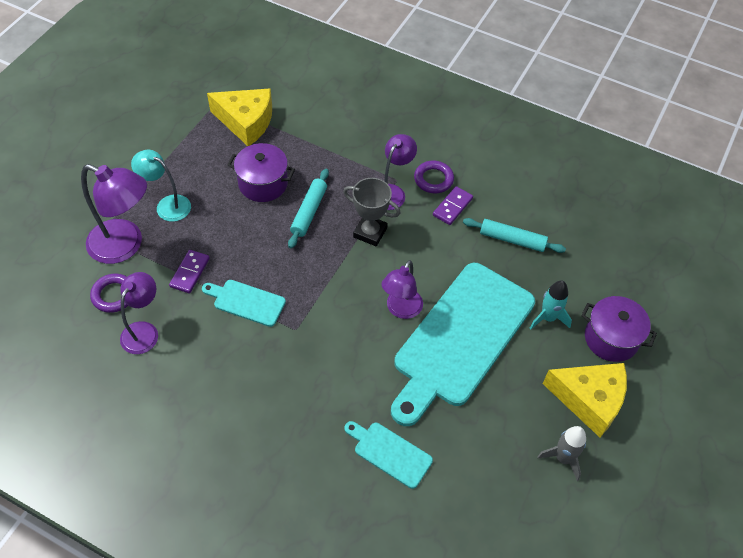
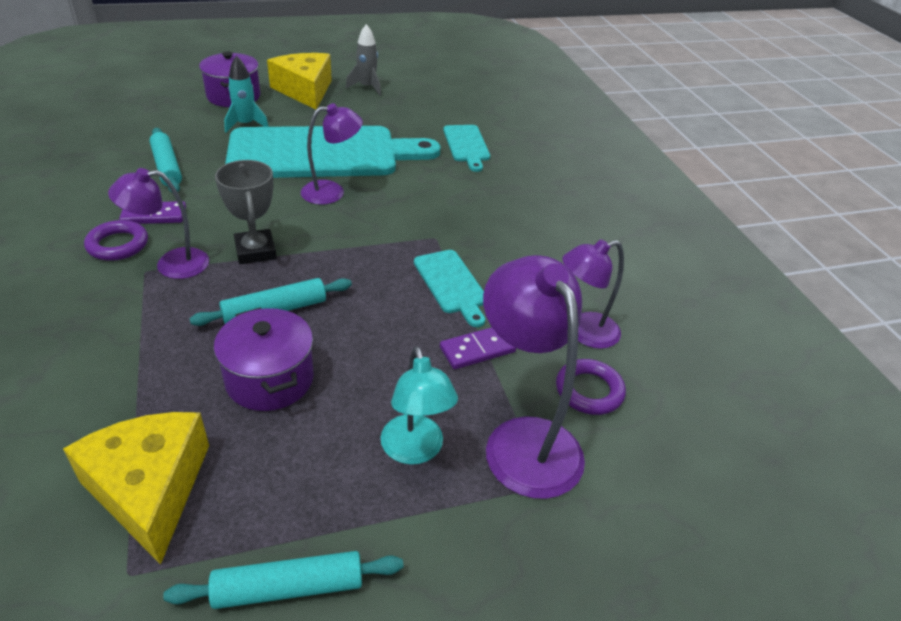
camera: 135 degrees left, 15 degrees down
(161, 135) = (288, 587): none -> turquoise rolling pin

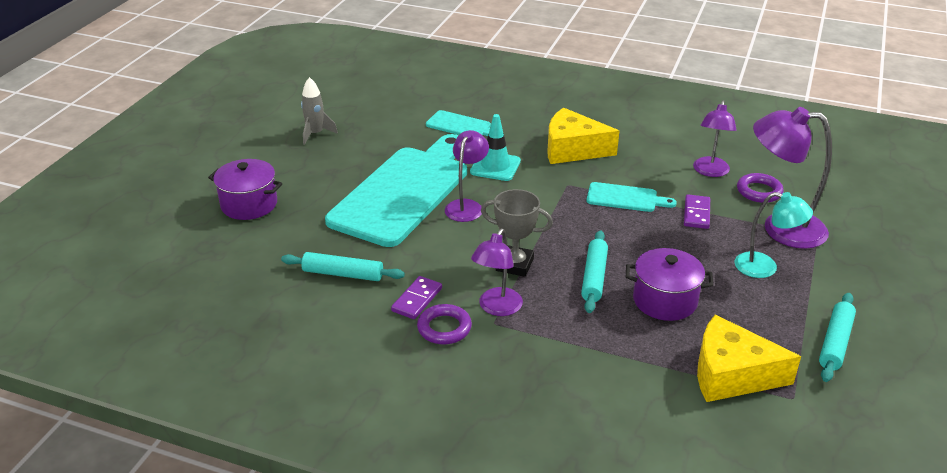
camera: 50 degrees left, 5 degrees down
(246, 125) = (312, 213): turquoise rocket -> none
(305, 90) = (284, 165): yellow cheese -> yellow cheese (573, 149)
(418, 185) = (495, 166): none -> turquoise traffic cone

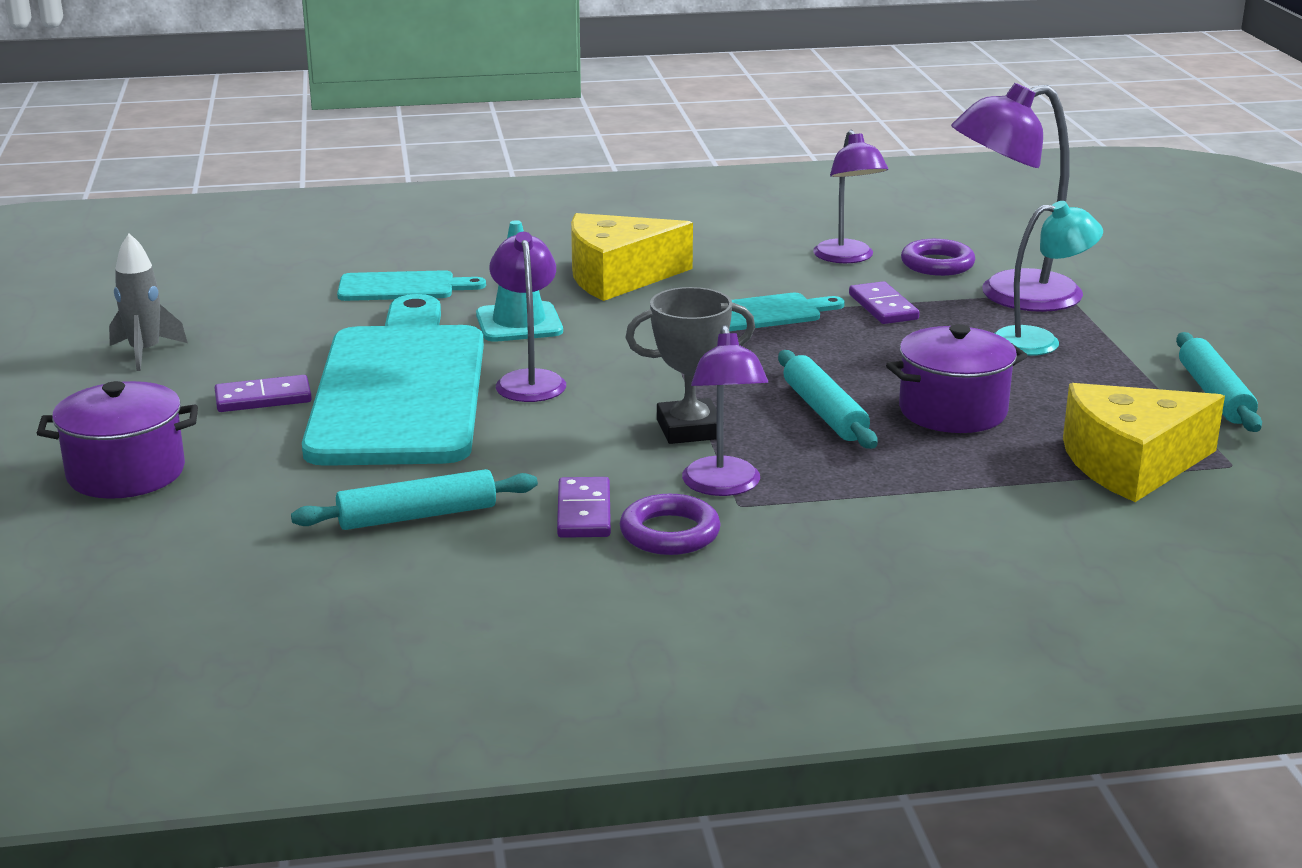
camera: 30 degrees left, 10 degrees down
(340, 178) = (263, 398): none -> purple domino

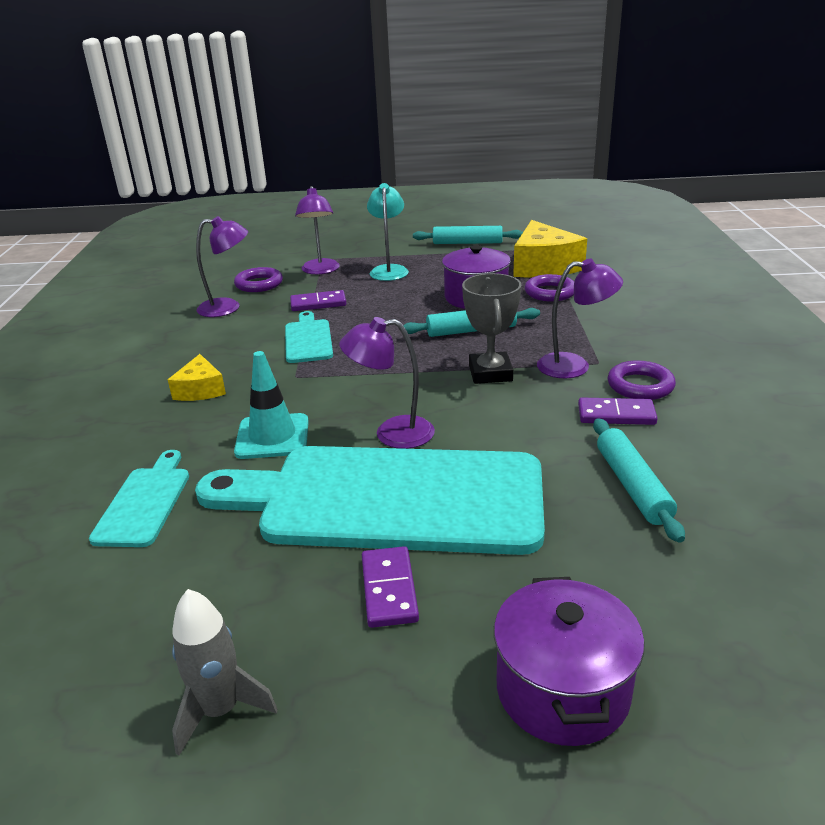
camera: 80 degrees left, 5 degrees up
(618, 276) = (200, 390): yellow cheese -> yellow cheese, size x0.55
(1001, 469) = (550, 292): none -> purple ring
(1010, 295) = (320, 270): purple lamp -> purple lamp, size x0.64

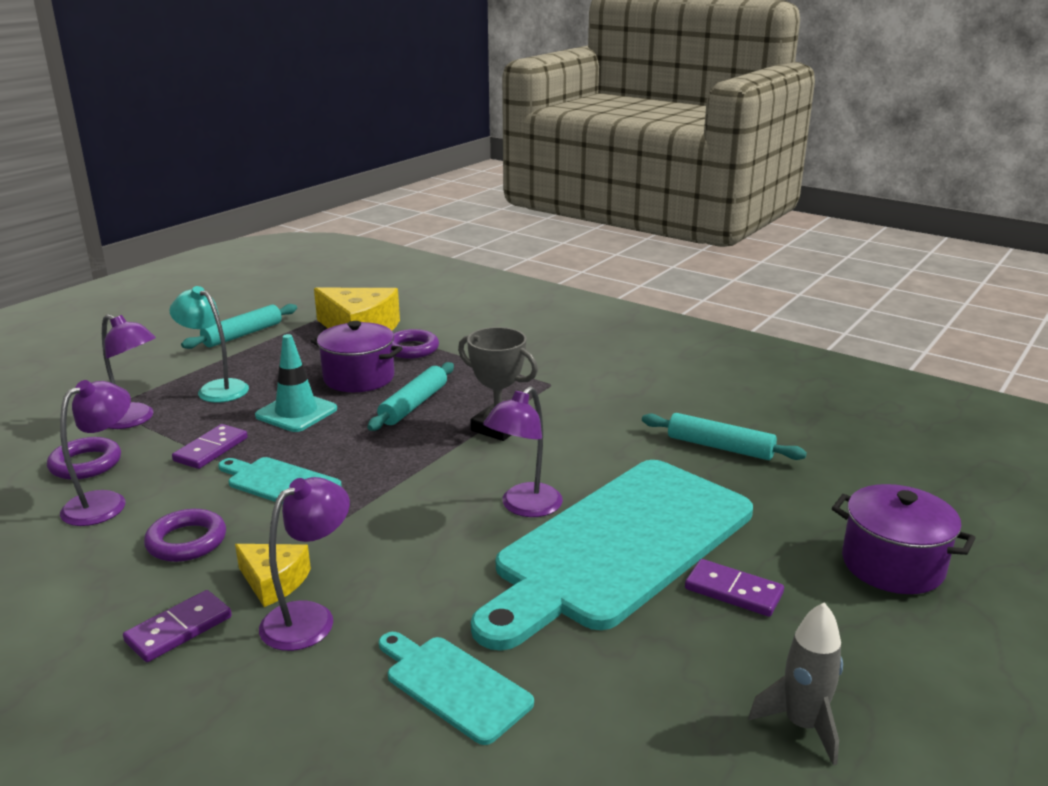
camera: 55 degrees left, 5 degrees down
(272, 437) = (439, 569): turquoise traffic cone -> turquoise traffic cone (296, 412)
(574, 366) = (542, 394): purple lamp -> purple lamp (310, 618)
(616, 414) = (630, 411): purple domino -> purple domino (179, 629)
(640, 386) = (606, 386): purple ring -> purple ring (186, 541)

